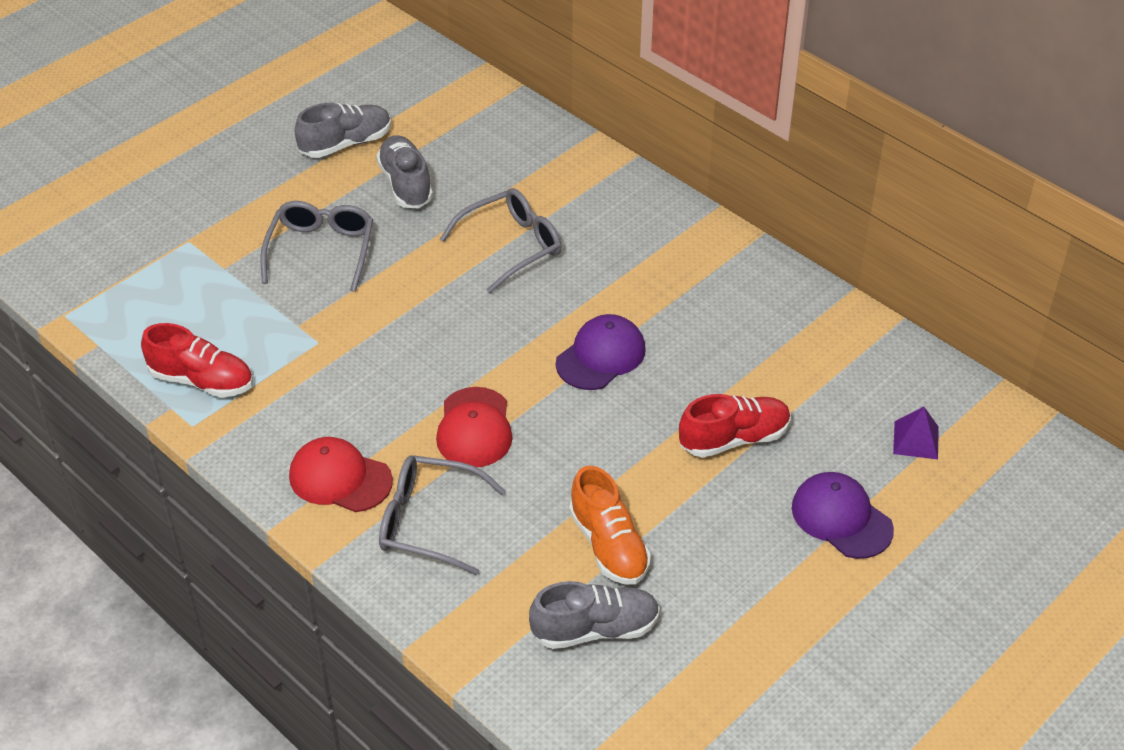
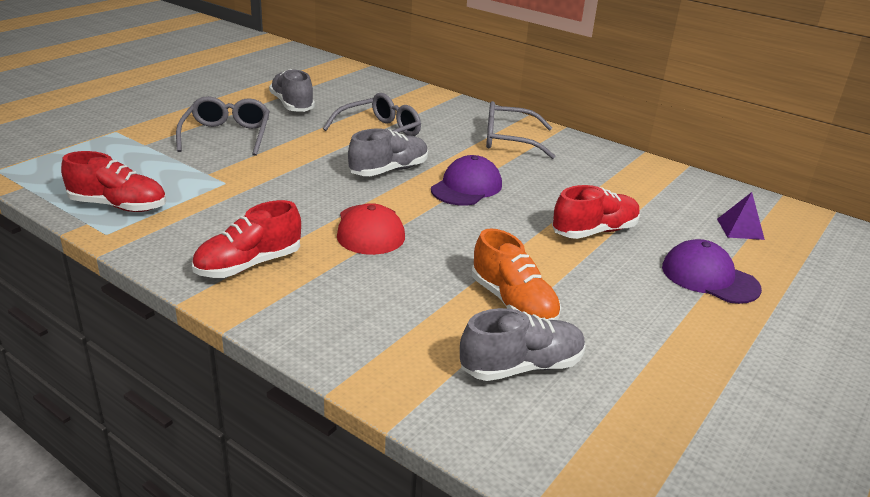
camera: 10 degrees left, 15 degrees down
(340, 478) = (249, 265): red cap -> red shoe
(346, 144) = (244, 87): grey shoe -> grey shoe (389, 170)
(428, 522) = (337, 292): grey glasses -> grey glasses (509, 140)

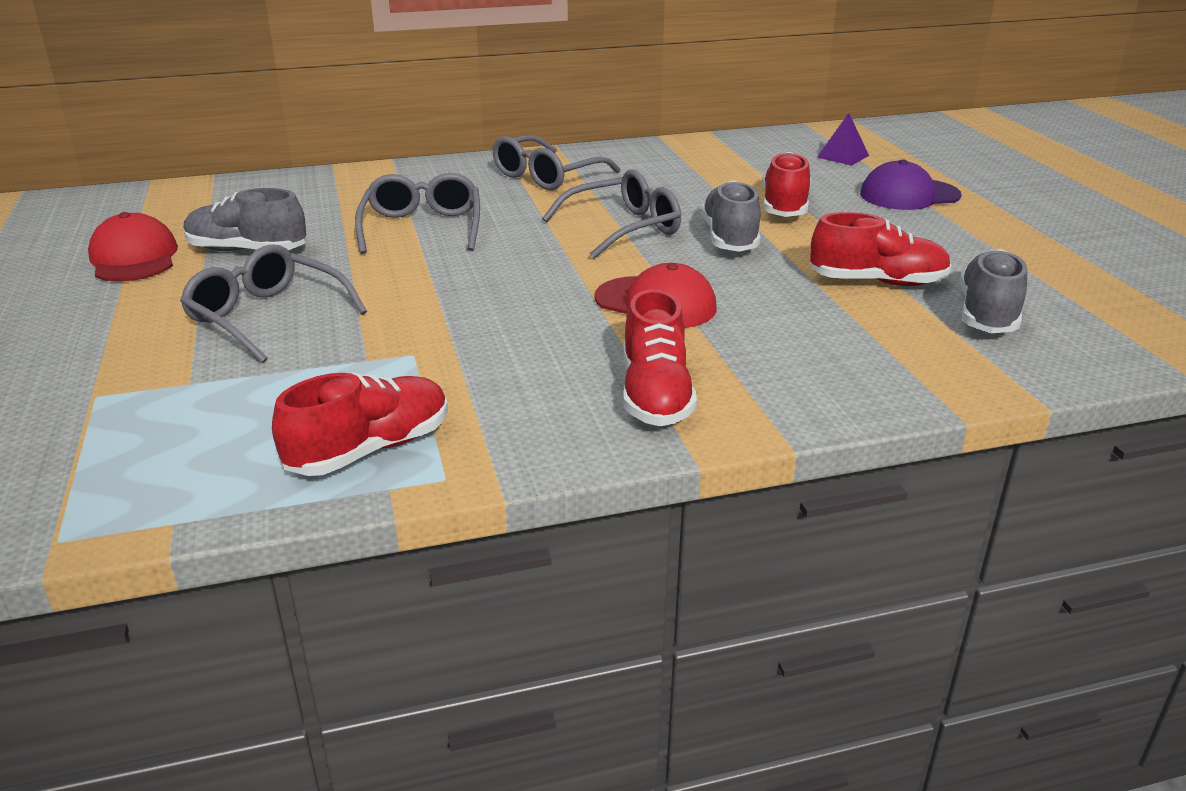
camera: 50 degrees left, 0 degrees up
(253, 87) = (134, 258): none -> red cap
(389, 170) = (527, 252): grey shoe -> grey shoe (729, 238)
(466, 187) = (624, 228): purple cap -> grey glasses
(513, 303) = (877, 282): orange shoe -> red shoe

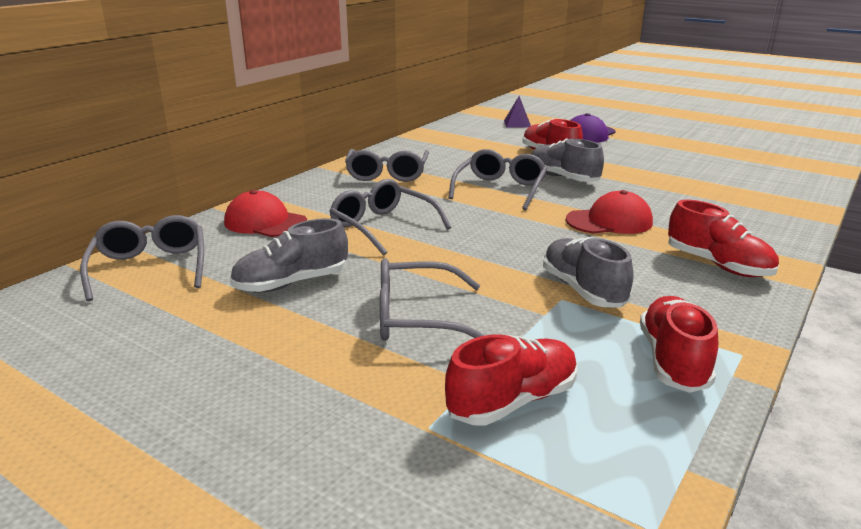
camera: 40 degrees left, 5 degrees down
(134, 258) = (204, 323): red cap -> red cap (265, 222)
(189, 201) = (150, 267): none -> grey glasses
(877, 282) = (670, 177): red shoe -> red shoe (512, 401)
(987, 314) = (738, 177): grey shoe -> grey shoe (583, 290)

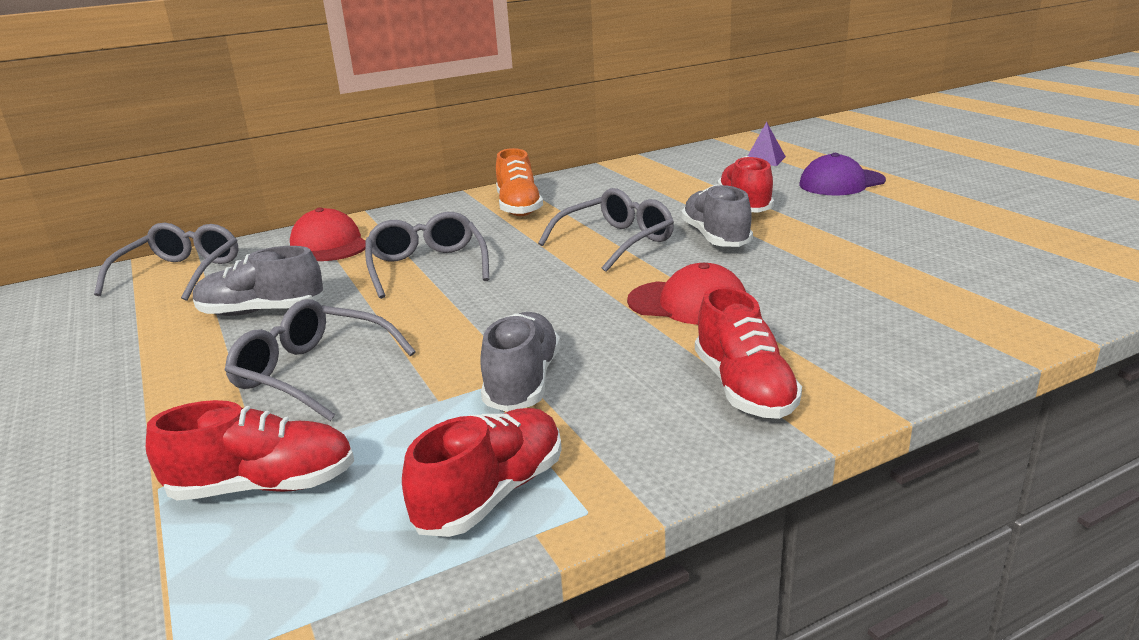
camera: 30 degrees right, 0 degrees up
(387, 174) = (519, 207): grey glasses -> orange shoe

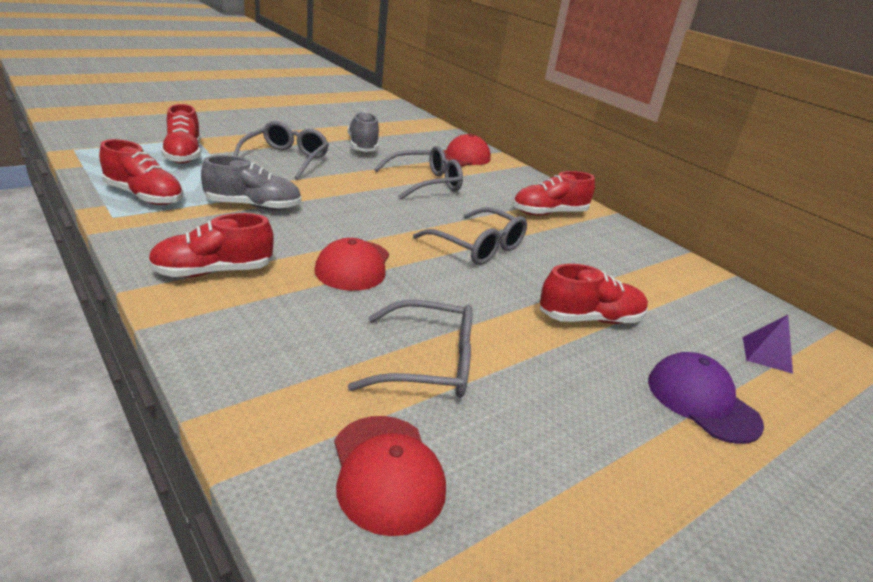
camera: 75 degrees right, 5 degrees up
(181, 273) = (416, 127): grey glasses -> grey glasses (429, 363)
(519, 207) = (549, 213): orange shoe -> red shoe
(715, 237) = (494, 292): grey shoe -> none
(1017, 279) = (387, 473): none -> red cap

